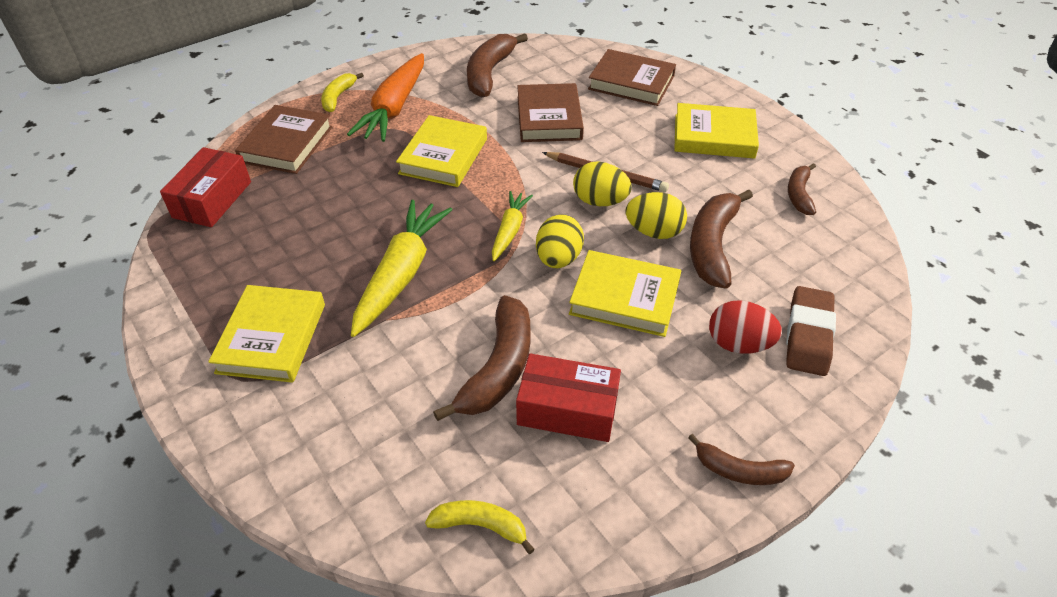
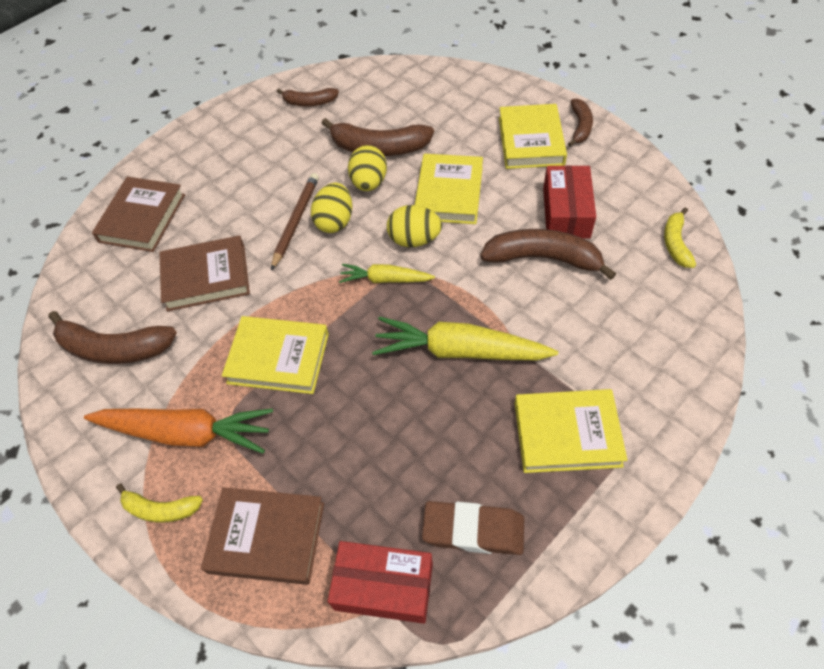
camera: 95 degrees left, 10 degrees up
(714, 136) = (234, 153): yellow book -> yellow book (531, 141)
(738, 344) = (477, 130): red egg -> none
(808, 335) = (459, 98): brown eraser -> brown eraser (473, 530)

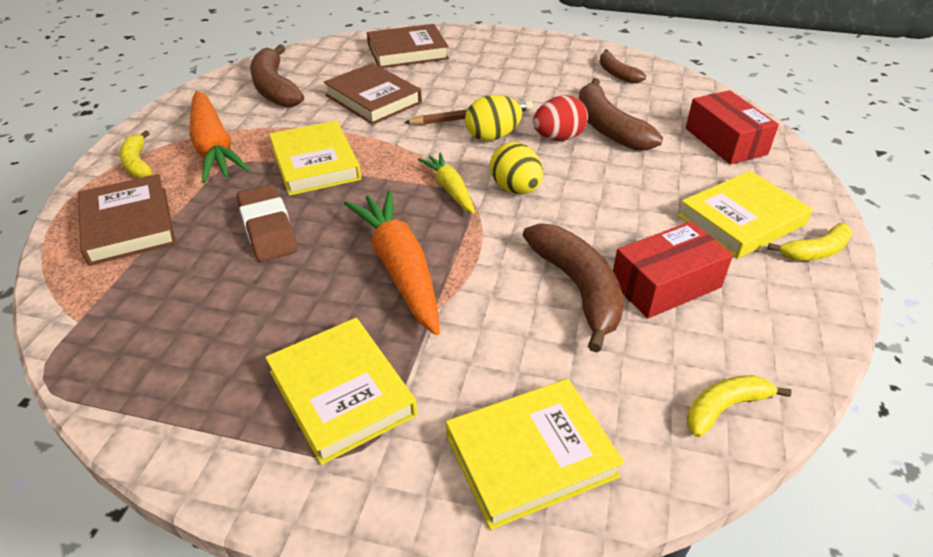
camera: 55 degrees right, 15 degrees down
(369, 182) = (558, 138): yellow egg -> red egg
(384, 586) = (98, 314): red box -> red box (725, 141)
(449, 193) = (598, 189): yellow book -> yellow book (530, 456)
(460, 350) = (400, 268): yellow carrot -> orange carrot
(473, 530) = (181, 356): brown eraser -> brown eraser (268, 229)
(580, 127) = (815, 251): brown banana -> yellow banana

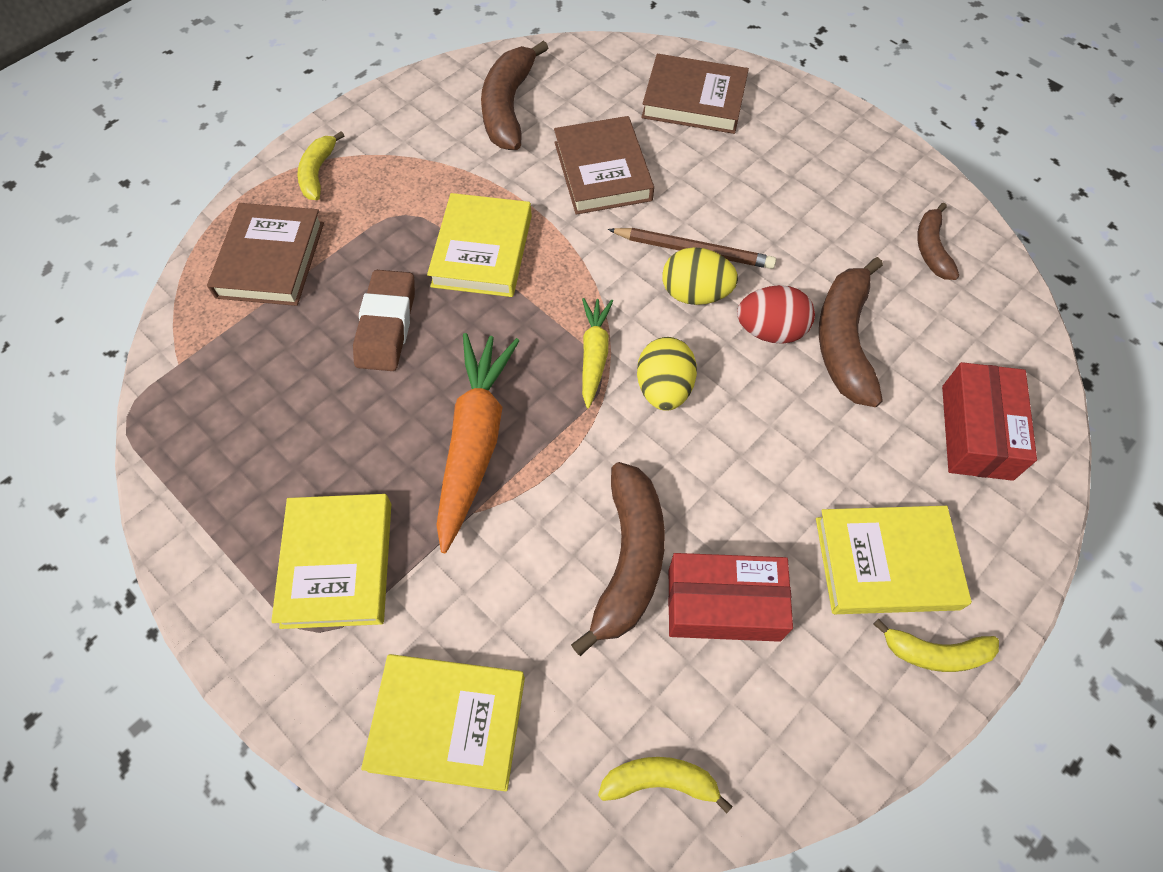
camera: 30 degrees right, 20 degrees up
(214, 148) = (398, 181): orange carrot -> none

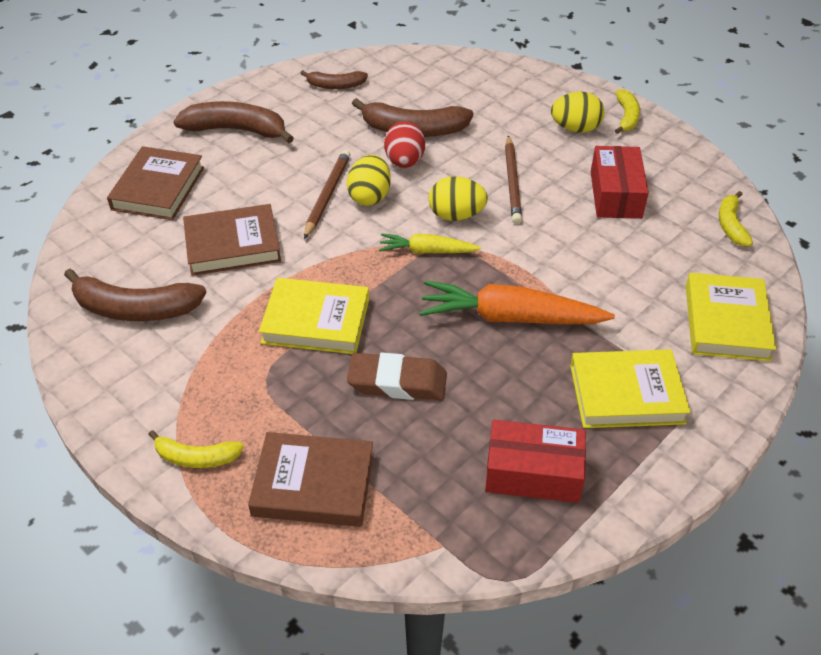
camera: 90 degrees left, 15 degrees down
(628, 560) = (593, 235): brown banana -> brown banana (236, 130)
(740, 461) = (512, 182): none -> brown pencil
(886, 563) = (575, 128): yellow book -> yellow egg
(976, 432) = (481, 85): red box -> red box (533, 473)

